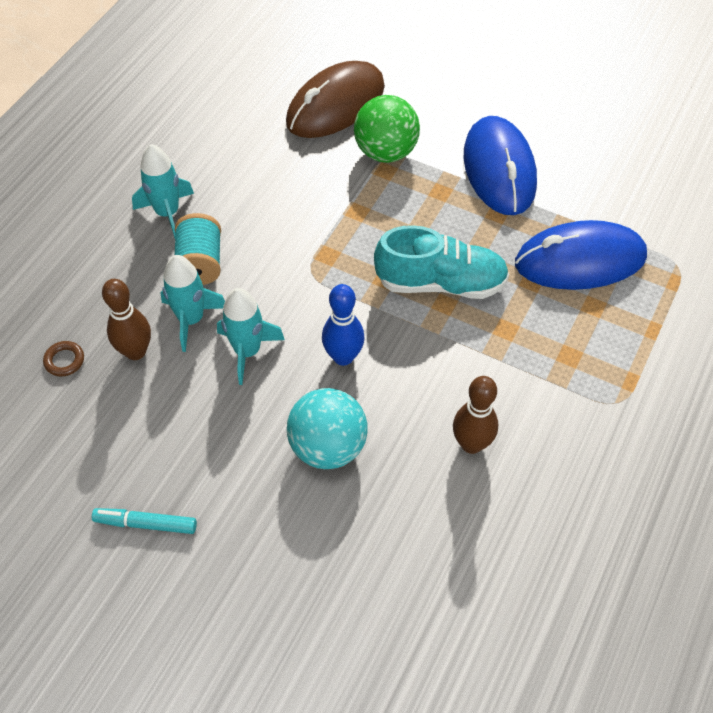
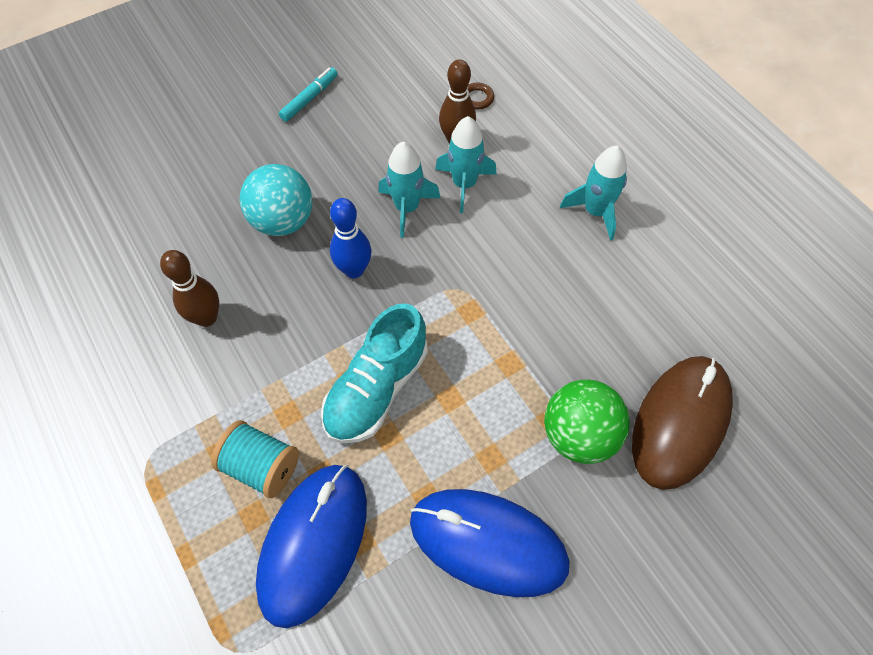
camera: 120 degrees right, 5 degrees up
(200, 263) = (521, 213): turquoise spool -> turquoise spool (261, 466)
(335, 105) = (680, 422): brown mouse -> brown mouse turned 45 degrees clockwise

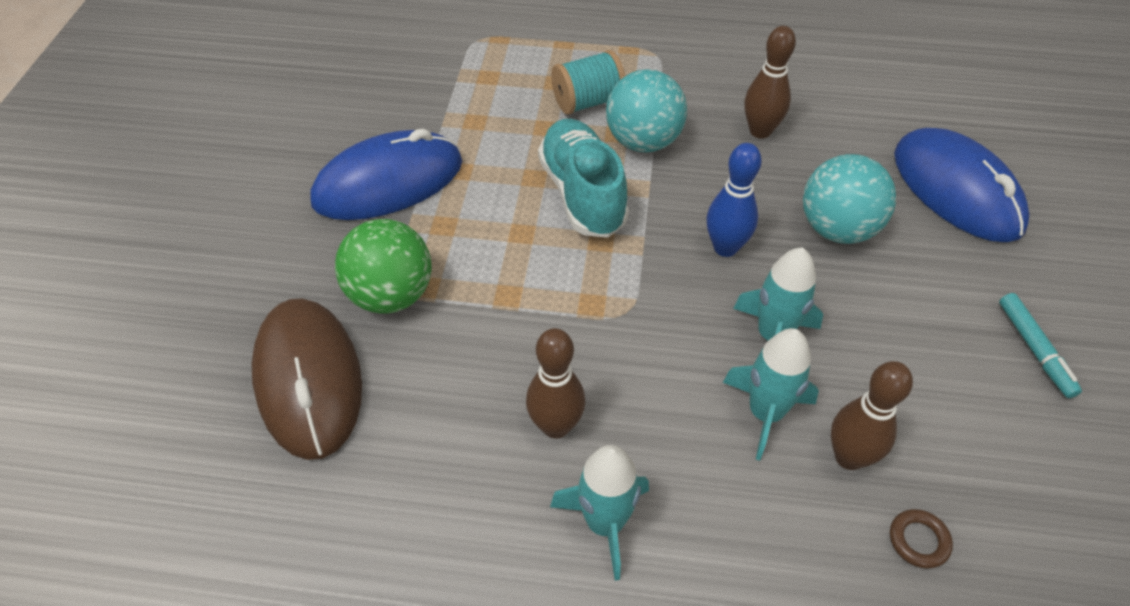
camera: 130 degrees right, 10 degrees down
(282, 388) = (643, 141): none -> turquoise ball
(314, 543) = (500, 100): blue mouse -> blue mouse (956, 190)
(568, 269) = (556, 426): none -> brown bowling pin

